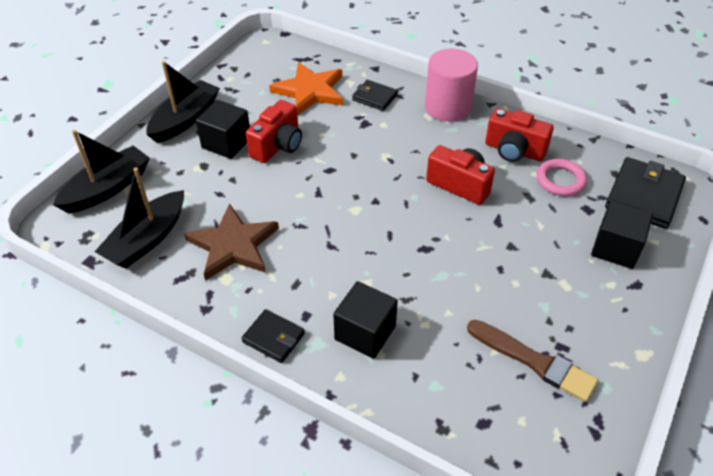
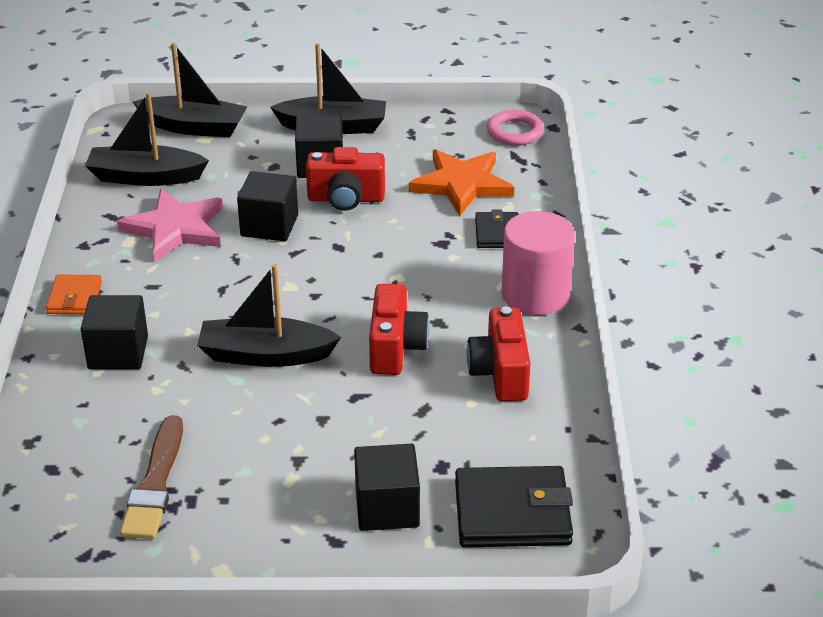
camera: 60 degrees right, 10 degrees down
(233, 245) = (175, 228): brown star -> pink star
(273, 338) = (74, 298): black wallet -> orange wallet
(275, 194) = (269, 225): none -> black cube
(425, 250) = (265, 355): none -> black boat
(560, 180) = (477, 428): pink ring -> pink ring (515, 132)

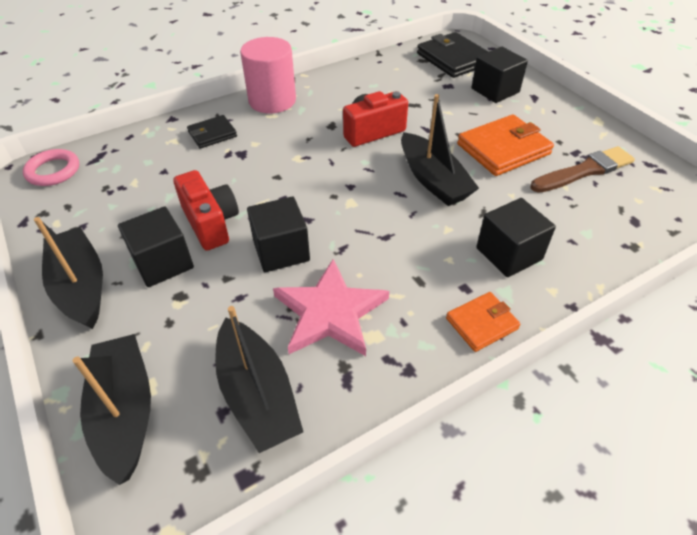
camera: 120 degrees left, 10 degrees up
(259, 438) = (503, 149): none -> orange wallet
(462, 184) = (153, 170): orange star -> none
(500, 373) = (358, 90): red camera -> none

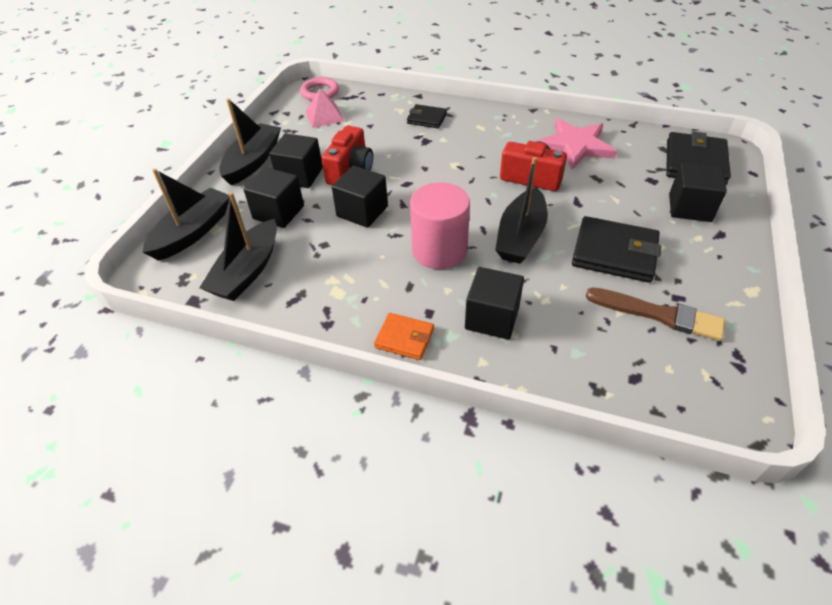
camera: 50 degrees right, 0 degrees up
(97, 190) = (324, 116): none -> pink pyramid
(197, 313) = (278, 212): none -> black cube
(272, 101) = (496, 117): pink cylinder -> pink cylinder (439, 250)
(330, 312) = (336, 262): pink star -> pink star (575, 146)
(503, 149) = (614, 253): orange wallet -> black wallet

